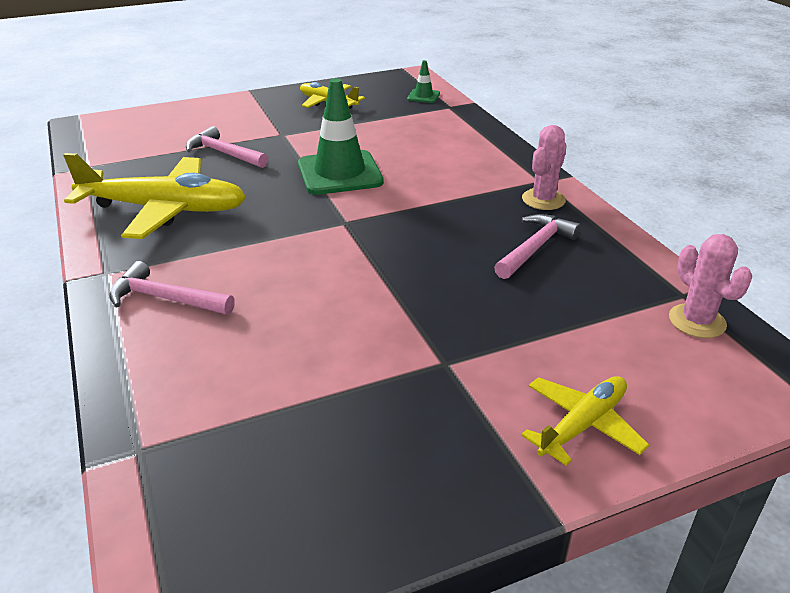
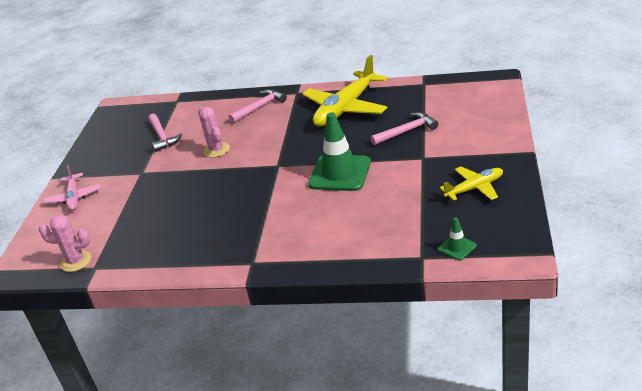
camera: 125 degrees right, 0 degrees up
(535, 248) = (186, 229): pink hammer -> pink hammer (162, 137)
(543, 200) = (229, 253): pink cactus -> pink cactus (216, 150)
(582, 425) = (74, 197): yellow plane -> pink plane

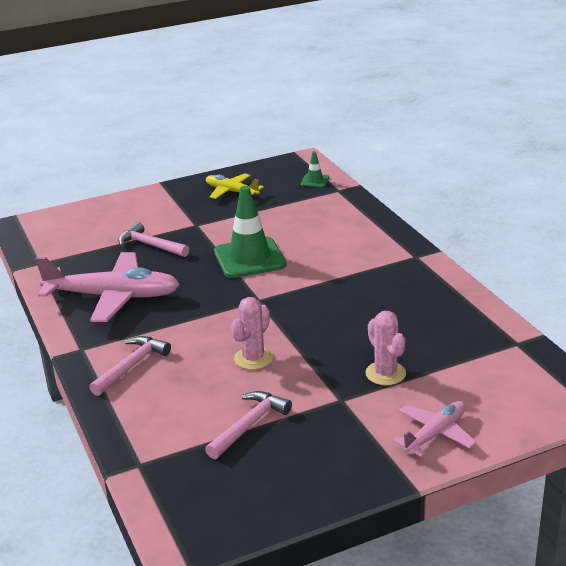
camera: 125 degrees left, 5 degrees down
(76, 261) = (524, 362): pink cactus -> pink cactus (385, 373)
(260, 107) = (132, 366): pink hammer -> pink hammer turned 105 degrees clockwise
(346, 108) = (113, 297): yellow plane -> pink plane

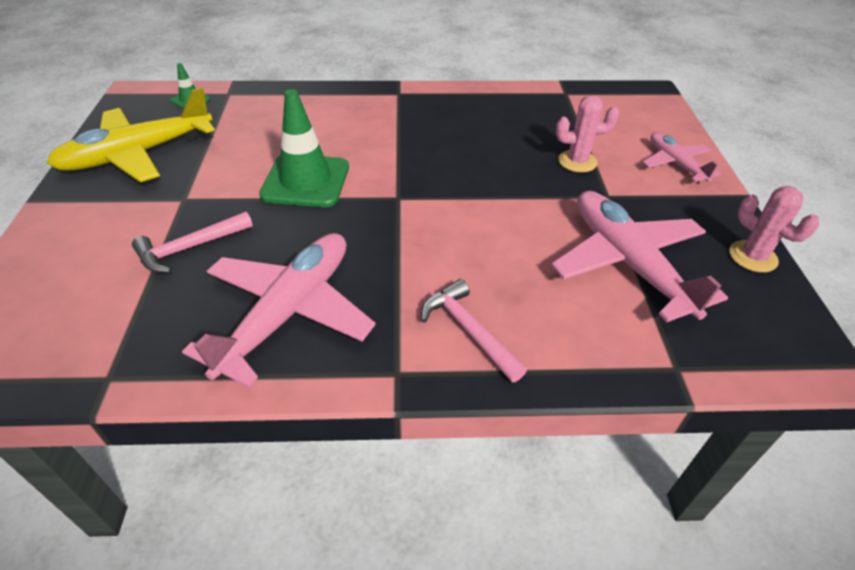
camera: 70 degrees left, 15 degrees up
(231, 192) = (138, 154): yellow plane -> yellow plane, size x1.80
(249, 425) = (628, 263): pink hammer -> pink plane
(253, 358) = (509, 230): pink cactus -> pink cactus (752, 257)

